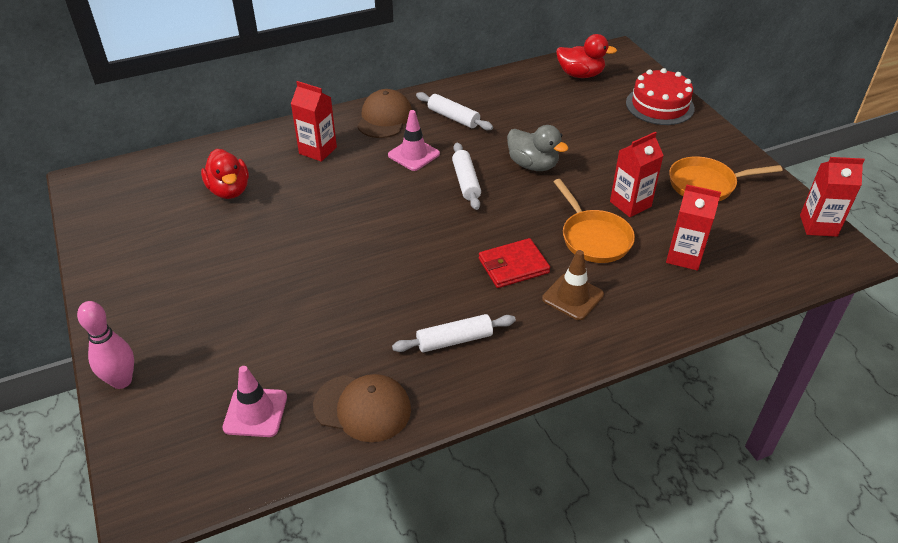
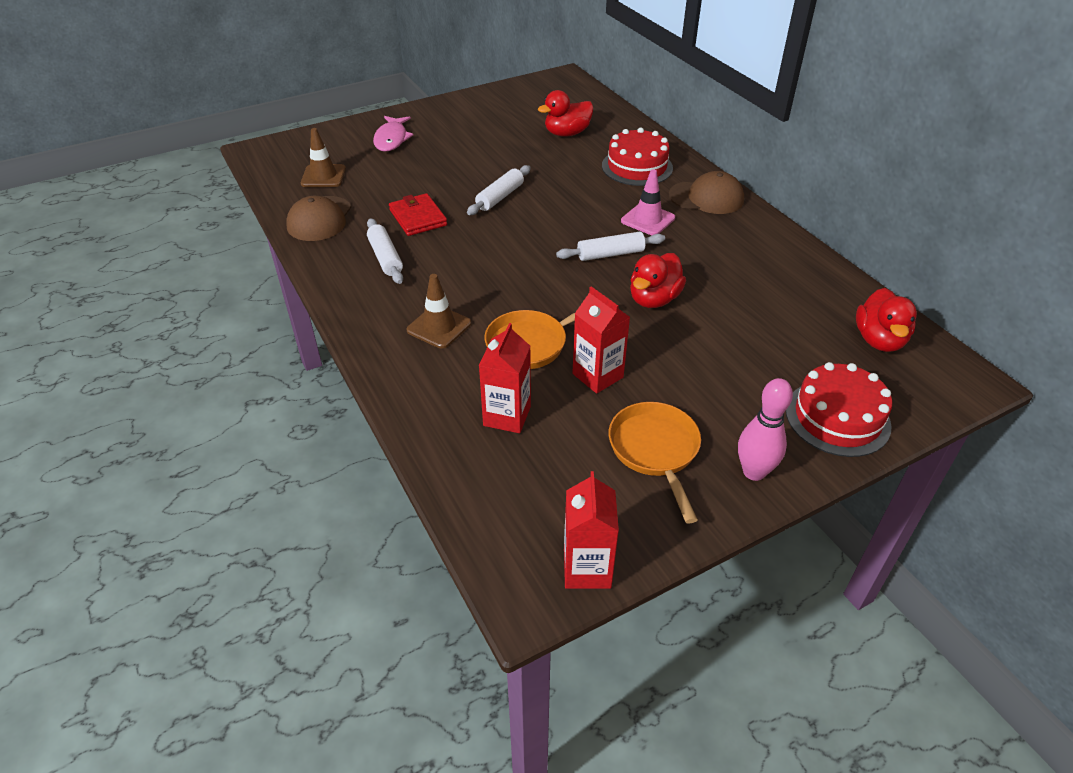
camera: 85 degrees right, 0 degrees up
(121, 381) = (359, 125): pink bowling pin -> pink bowling pin (754, 472)
(179, 343) = (392, 139): none -> pink fish
(255, 412) = (323, 176): pink traffic cone -> brown traffic cone
(318, 150) = (637, 167): red carton -> red cake
(453, 118) = (726, 240): white rolling pin -> white rolling pin (500, 197)
(513, 266) = (482, 288): red wallet -> red wallet (418, 218)
(533, 165) = (654, 299): grey duck -> red duck

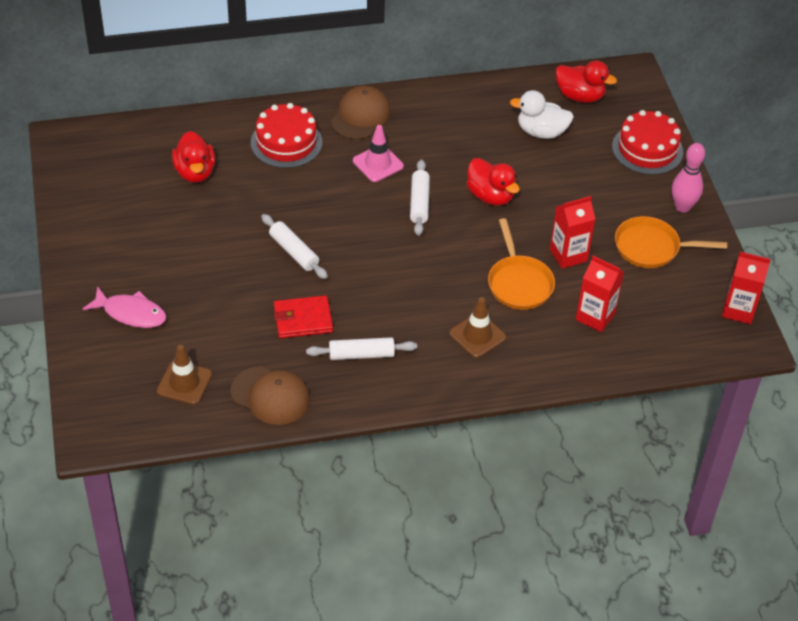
camera: 75 degrees left, 5 degrees up
(787, 319) = (541, 132): none -> white duck

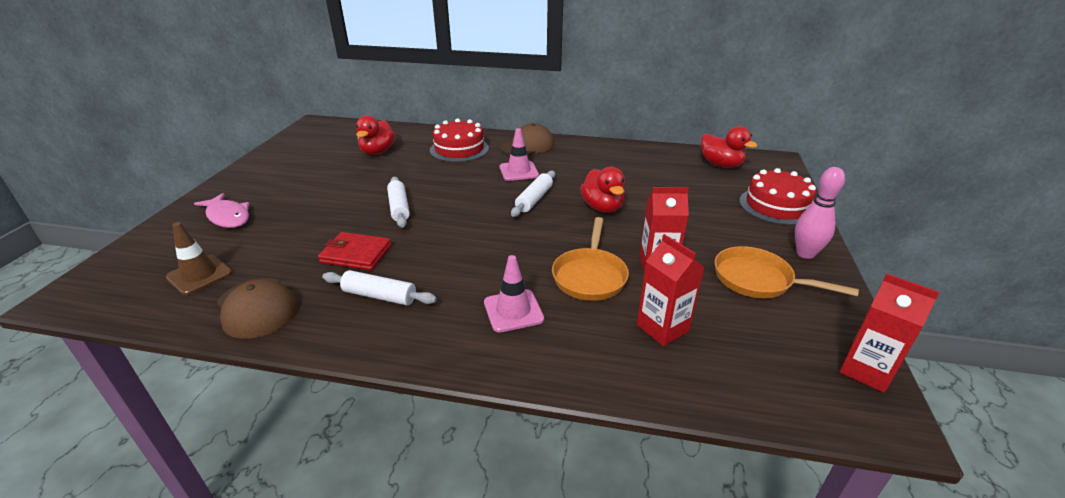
camera: 25 degrees right, 15 degrees down
(477, 335) = (513, 311): brown traffic cone -> pink traffic cone
(541, 132) = (674, 178): white duck -> none

